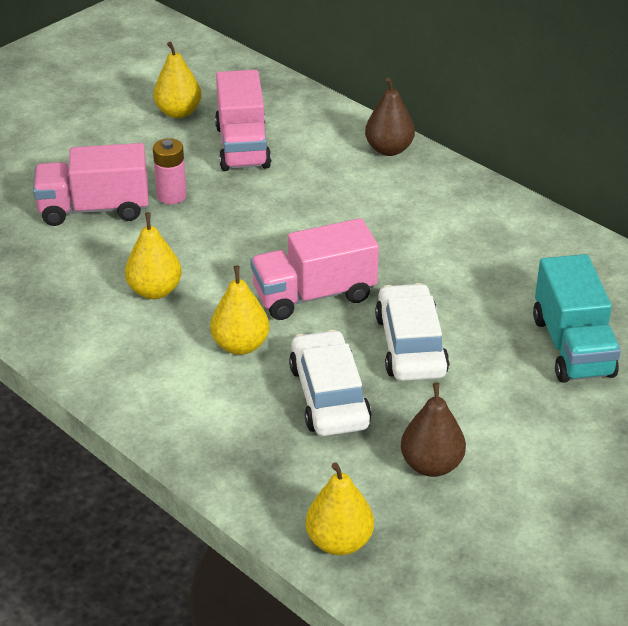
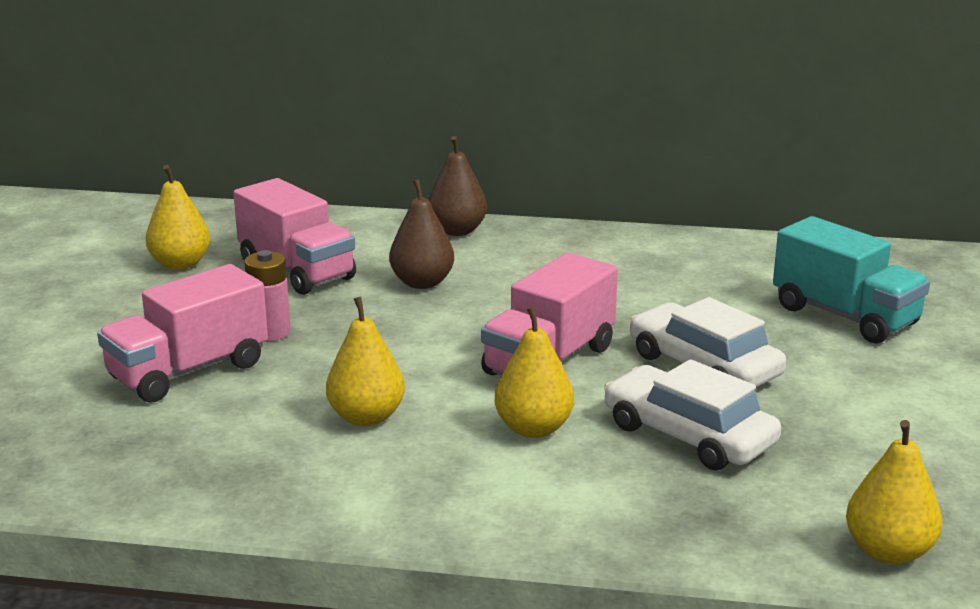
camera: 35 degrees left, 15 degrees down
(431, 465) = (870, 450): brown pear -> brown pear (422, 283)

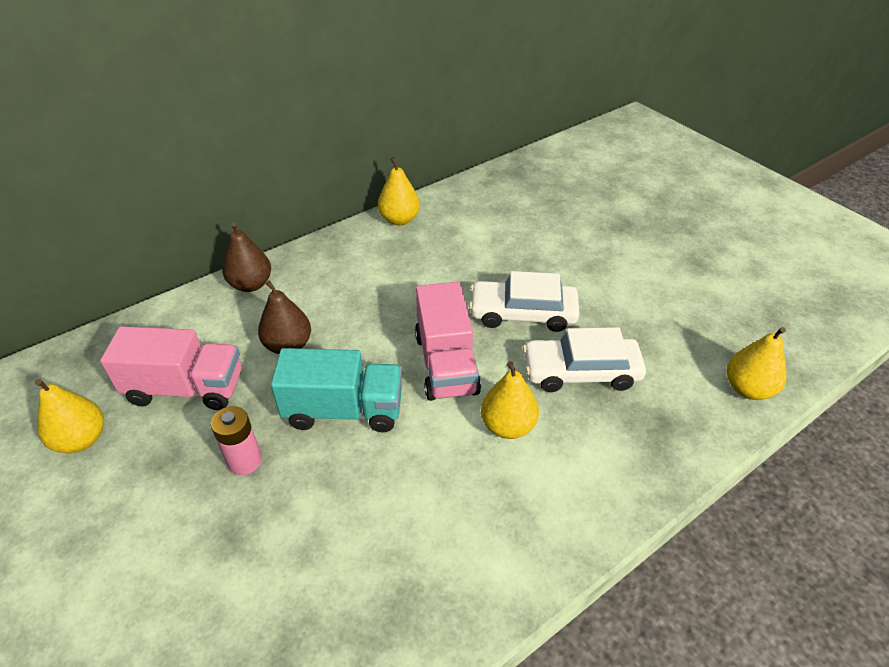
camera: 45 degrees left, 20 degrees up
(188, 371) = (234, 544): pink truck -> none
(366, 417) = (409, 491): yellow pear -> yellow pear (399, 219)
(845, 316) = (536, 233): turquoise truck -> turquoise truck (344, 410)

